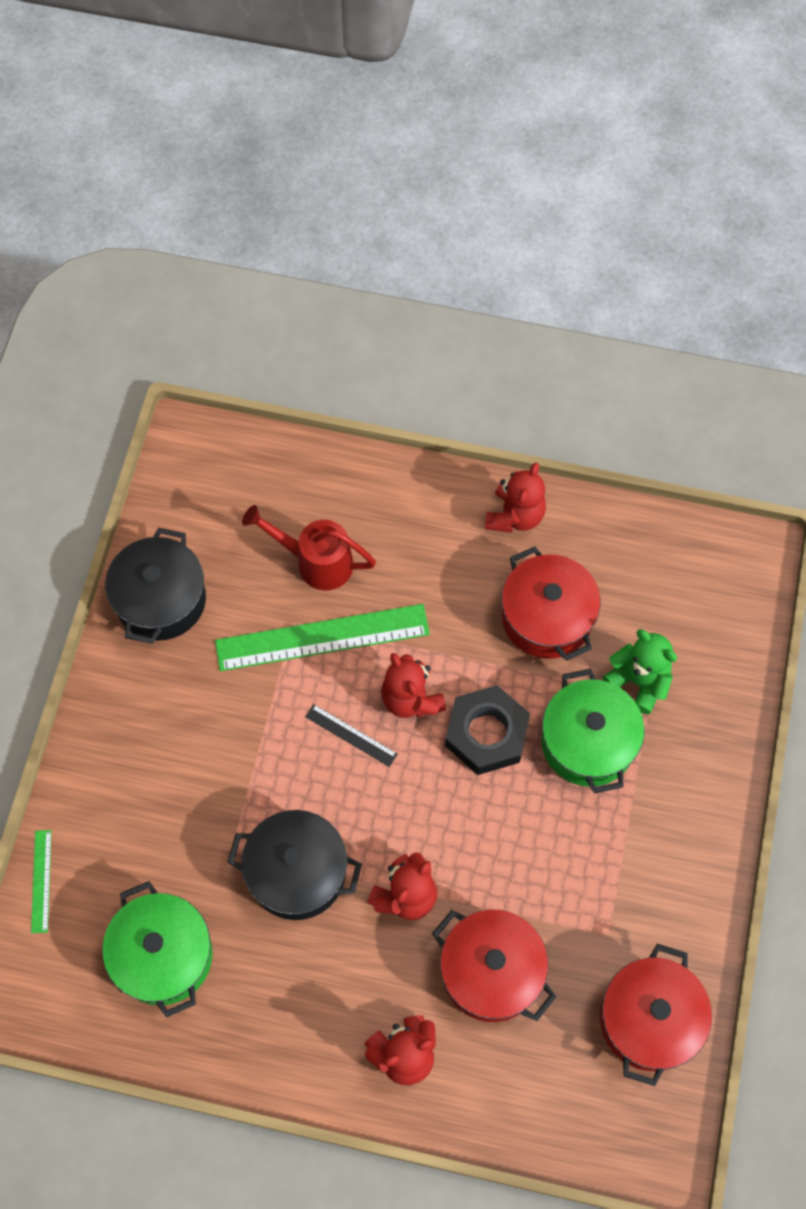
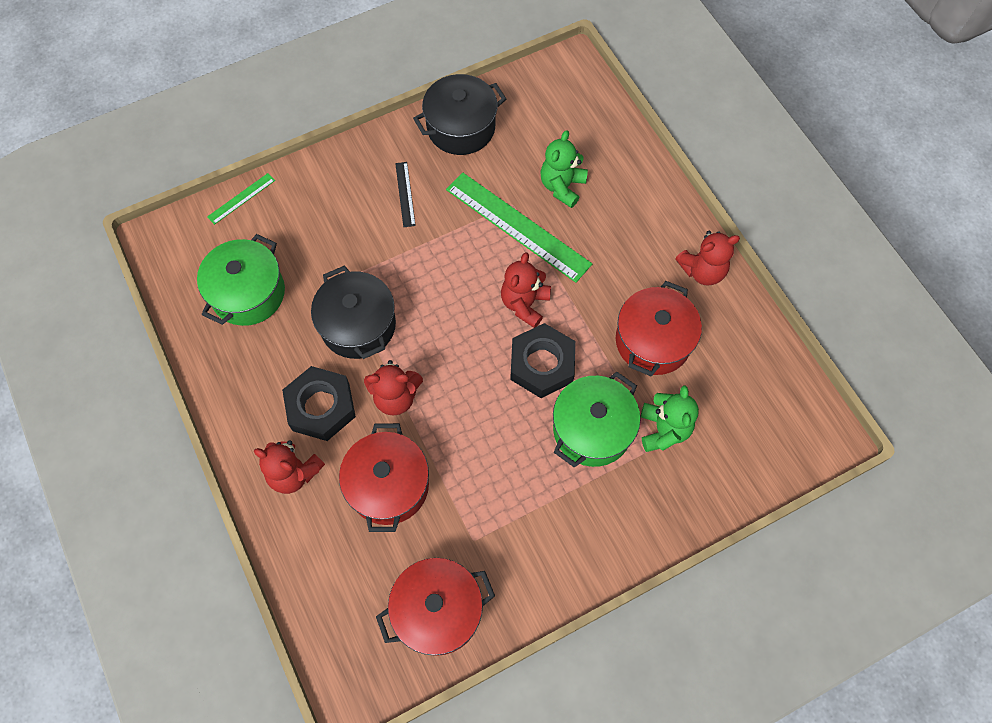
camera: 50 degrees right, 0 degrees up
(316, 562) = (562, 186): red watering can -> green teddy bear
(351, 735) = (470, 289): black ruler -> black ruler (405, 194)
(355, 975) = (321, 407): none -> black nut

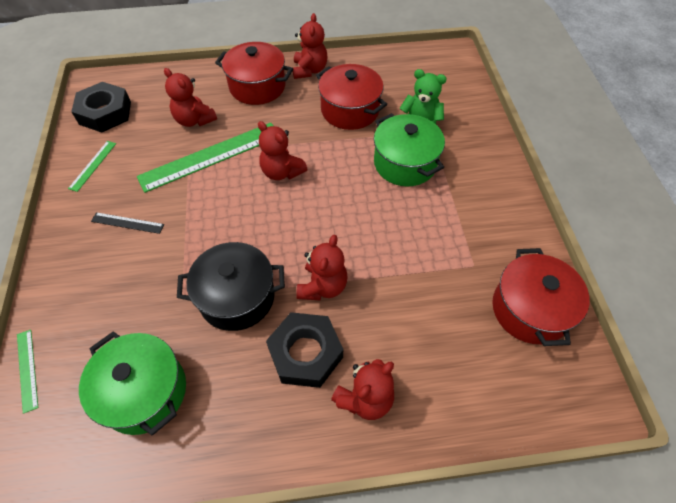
camera: 70 degrees left, 10 degrees down
(388, 485) = (405, 316): red pot -> red pot (257, 87)
(461, 128) = (93, 165): black pot -> green ruler
(542, 364) = (339, 177): black nut -> black nut (105, 113)
(562, 186) = (194, 120): green teddy bear -> red teddy bear

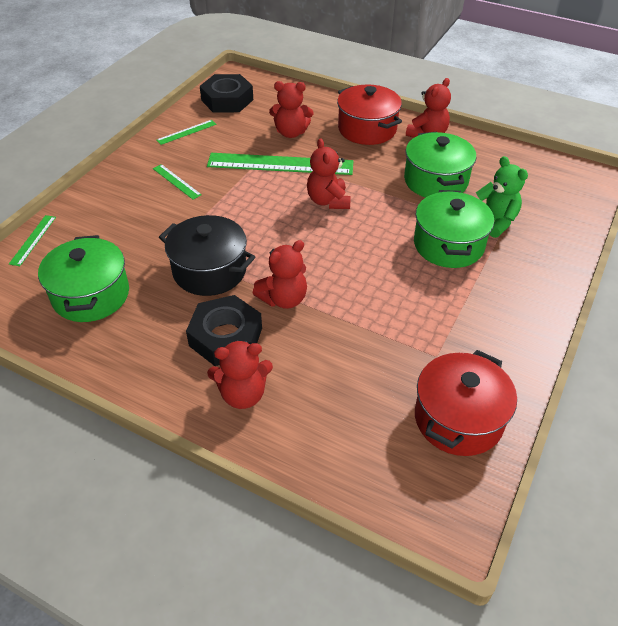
camera: 35 degrees right, 10 degrees down
(127, 223) = (176, 181): black ruler -> green ruler
(194, 120) = (291, 133): red teddy bear -> red teddy bear turned 75 degrees counterclockwise
(350, 110) = (435, 181): red pot -> green pot

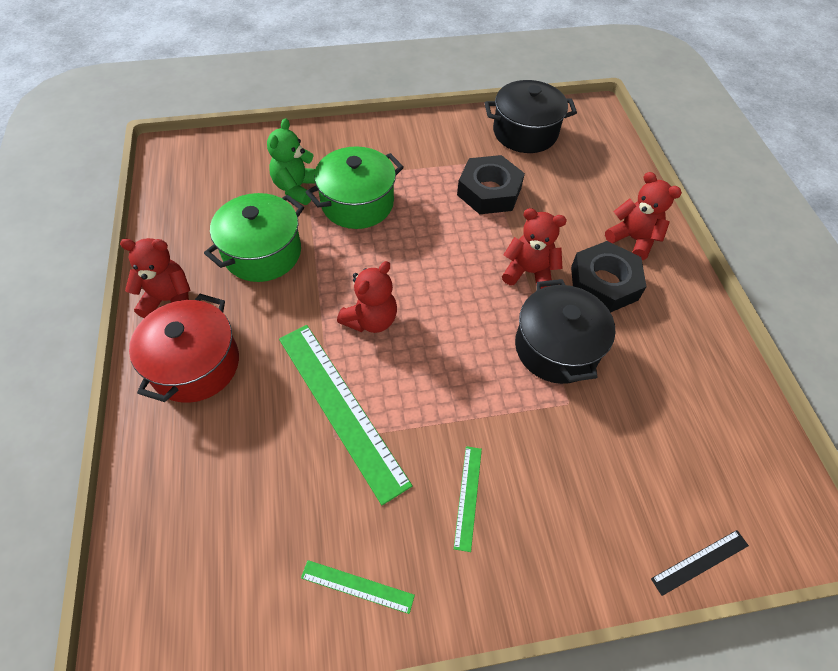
camera: 130 degrees left, 10 degrees up
(33, 240) = (700, 562): green ruler -> black ruler
(91, 295) = (683, 419): green pot -> none
(227, 100) = (226, 605): black nut -> black nut (489, 191)
(291, 133) = (262, 444): red teddy bear -> none
(458, 419) = (525, 132): red pot -> black pot

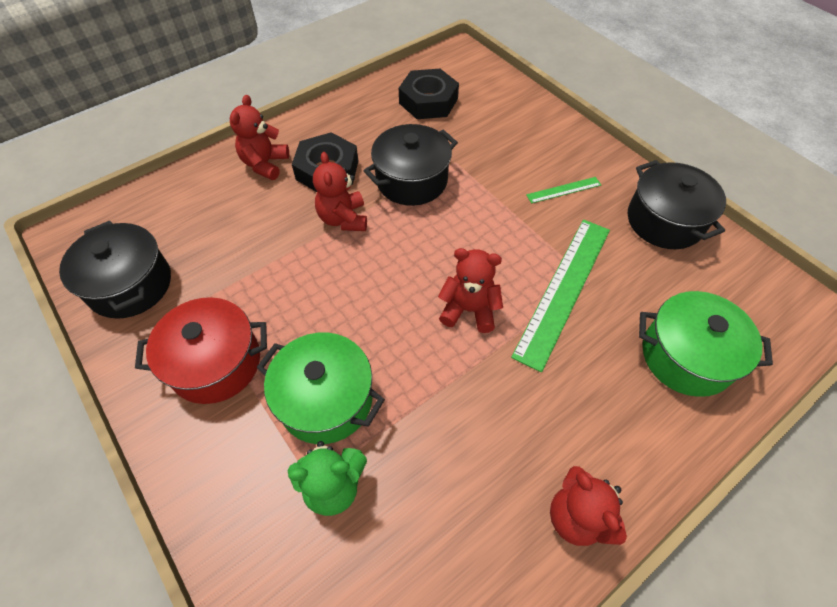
camera: 115 degrees left, 0 degrees up
(195, 364) = (619, 429): red pot -> red pot (216, 363)
(262, 253) = (454, 458): green pot -> green pot (686, 356)
(357, 586) = (664, 221): green ruler -> black pot
(489, 191) = (248, 283): black nut -> black nut (428, 101)
(700, 562) = (513, 87): black ruler -> none

